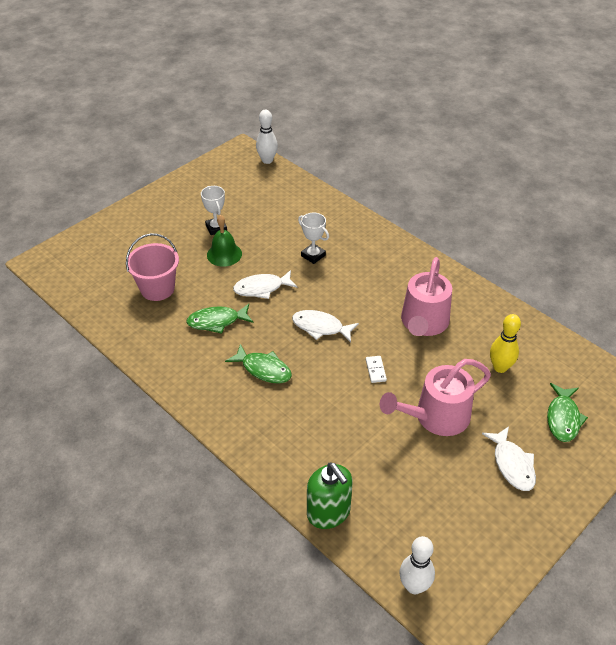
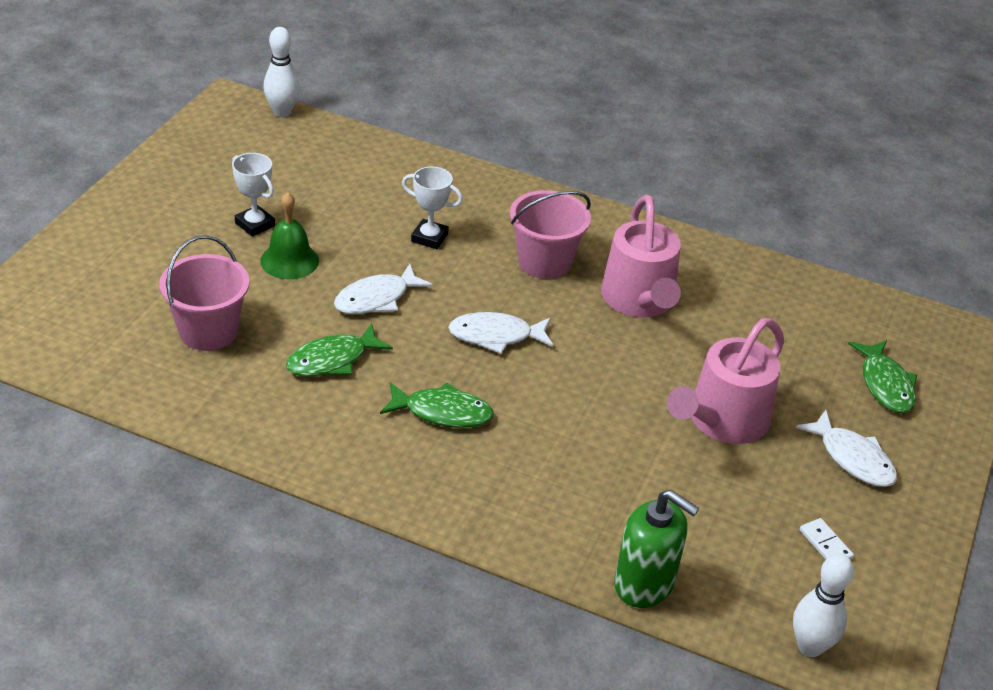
camera: 25 degrees left, 5 degrees down
(375, 370) = (607, 378): white domino -> white domino (825, 544)
(376, 285) = (544, 262): none -> pink bucket
(500, 367) = (772, 337): yellow bowling pin -> none

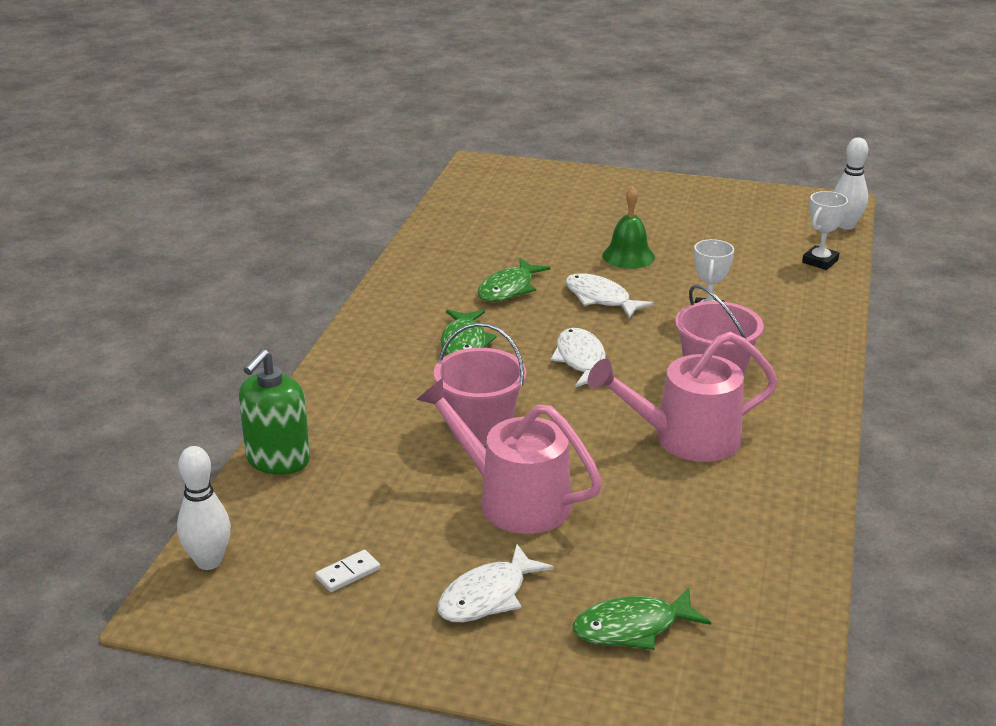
camera: 85 degrees right, 10 degrees down
(208, 331) = (519, 237): pink bucket -> pink bucket (480, 429)
(255, 224) = (667, 236): white trophy -> white trophy (820, 261)
(332, 360) = (509, 289): green fish -> green fish turned 105 degrees counterclockwise

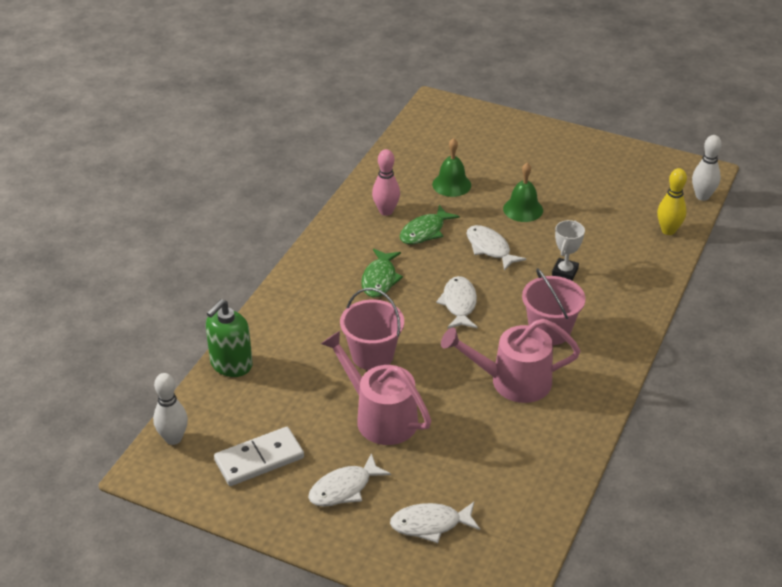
camera: 10 degrees right, 10 degrees up
(348, 573) = (259, 459): white domino -> white domino, size x2.12
(450, 272) = (386, 211): none -> pink bowling pin
(527, 239) = (451, 184): none -> green bell
(632, 628) = (430, 524): green fish -> white fish
(820, 261) = (668, 230): white trophy -> yellow bowling pin

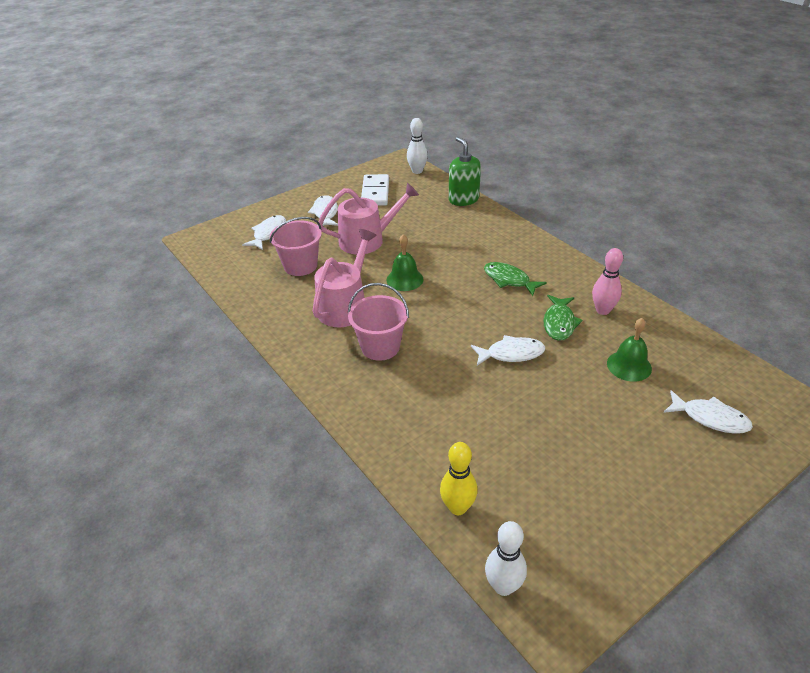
camera: 120 degrees right, 0 degrees up
(372, 355) = (426, 253): pink bucket -> pink bucket (300, 266)
(425, 231) = (559, 323): green fish -> green fish turned 150 degrees counterclockwise
(459, 304) = (450, 310): white fish -> white fish (710, 418)
(523, 209) = (561, 401): green bell -> green bell (404, 279)
(565, 272) = (446, 389): white trophy -> none

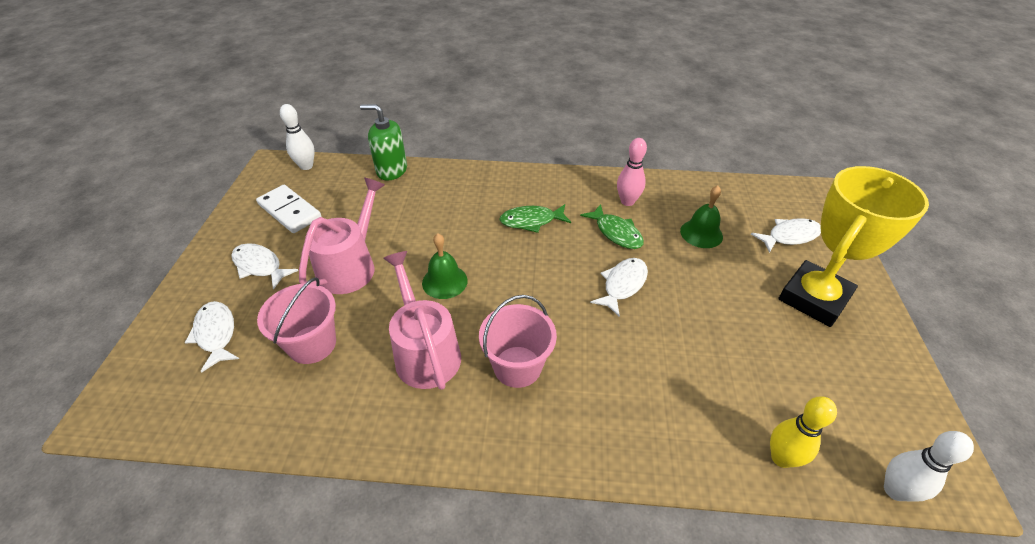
camera: 50 degrees left, 5 degrees up
(651, 464) = (813, 298): none -> yellow trophy

